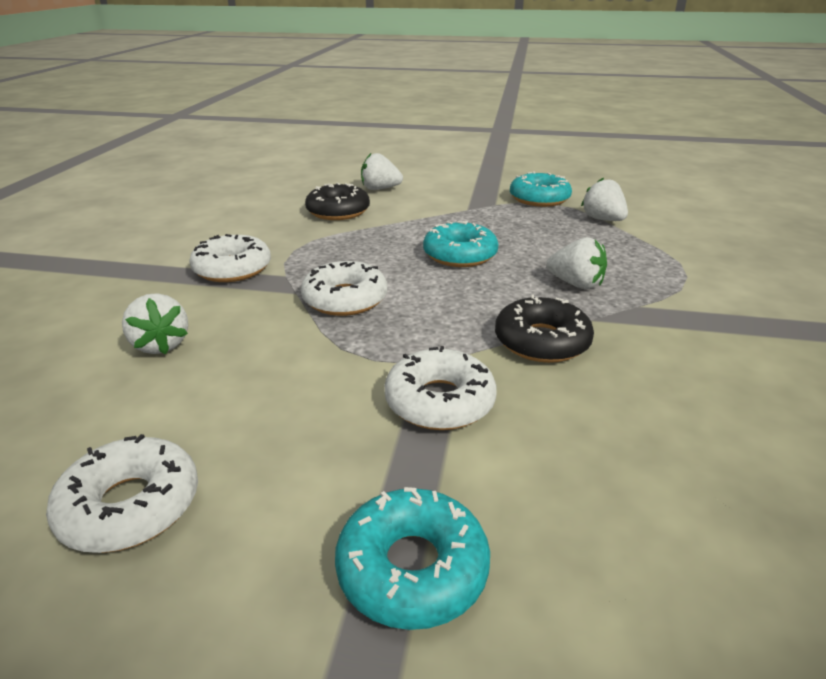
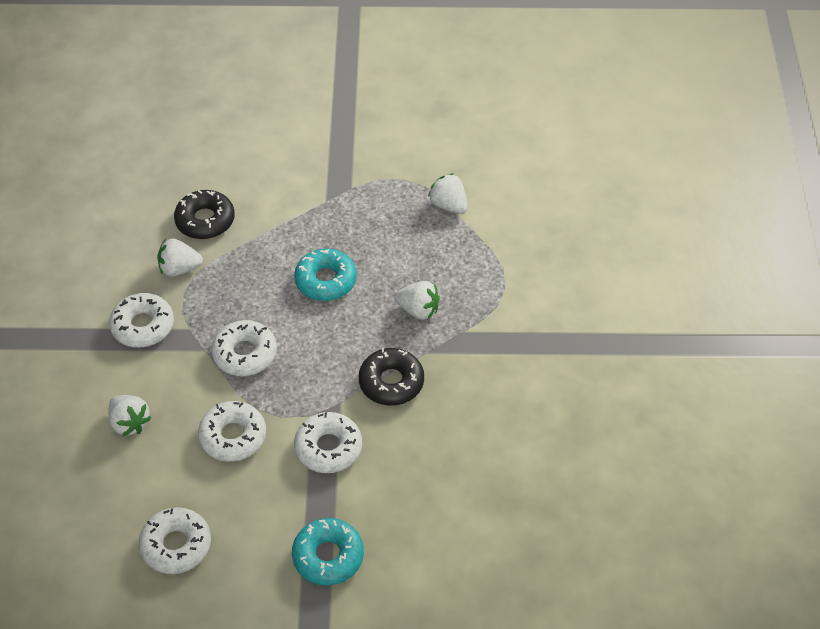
camera: 10 degrees left, 20 degrees up
(297, 373) = (233, 436): none -> white donut
(380, 189) = (235, 170): white strawberry -> white strawberry (179, 269)
(539, 199) = (392, 171): turquoise donut -> none

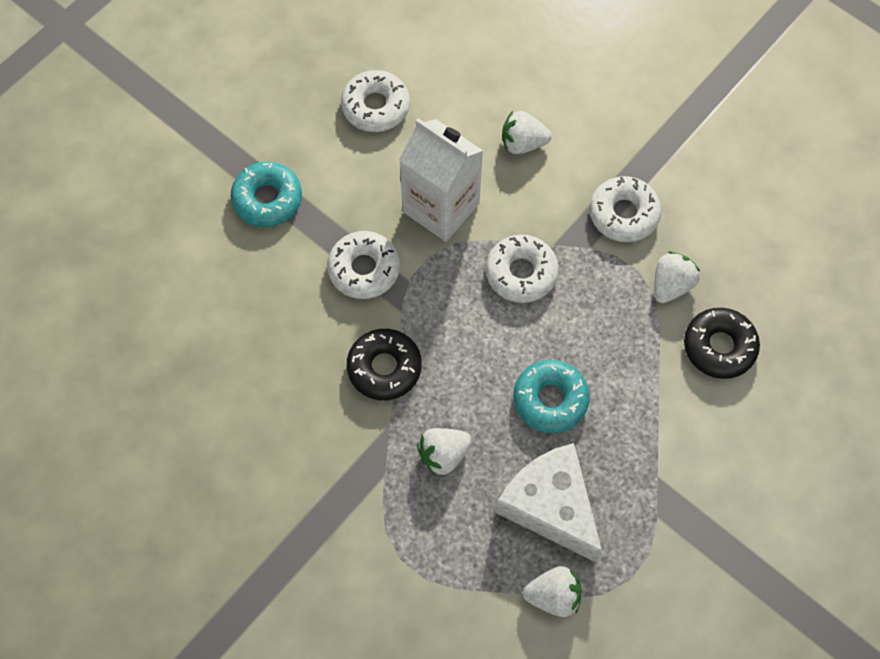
camera: 130 degrees right, 15 degrees up
(233, 436) = (441, 207): white donut -> white carton
(396, 238) = (550, 506): none -> white cheese

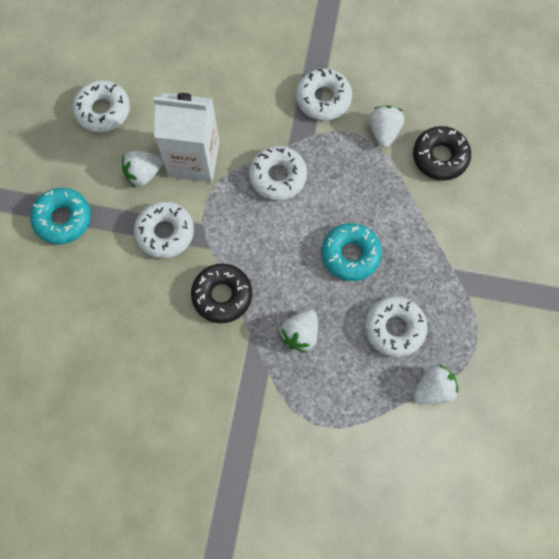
camera: 30 degrees left, 5 degrees up
(523, 143) = (224, 84): white strawberry -> white strawberry (144, 174)
(550, 506) = (394, 328): white cheese -> white donut

